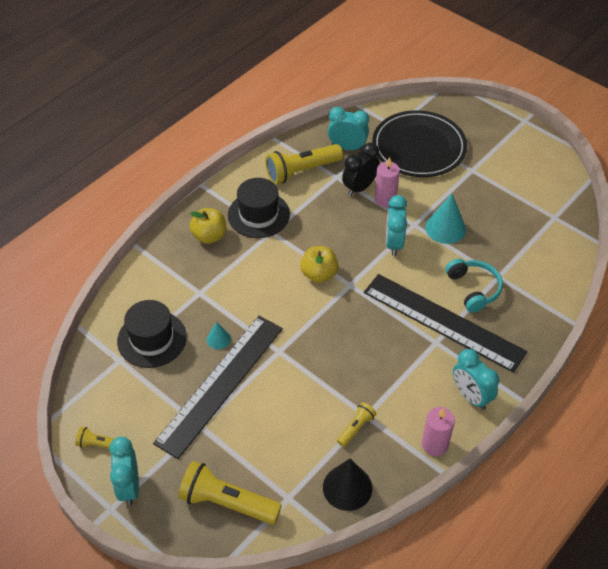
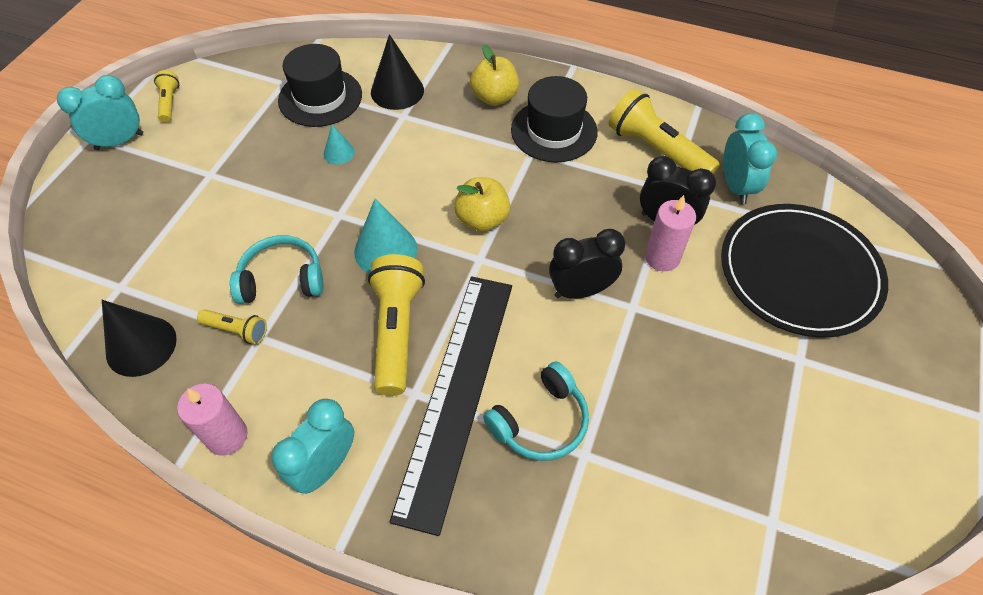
camera: 70 degrees right, 5 degrees up
(171, 290) = (397, 91): none -> black cone
(221, 384) = (273, 174): black ruler -> none
(227, 502) = (107, 229): yellow flashlight -> yellow flashlight (396, 331)
(323, 395) = (282, 279): none -> turquoise headphones
(394, 243) = (581, 290): turquoise clock -> black clock
(445, 228) = (648, 351): turquoise cone -> turquoise cone (385, 250)

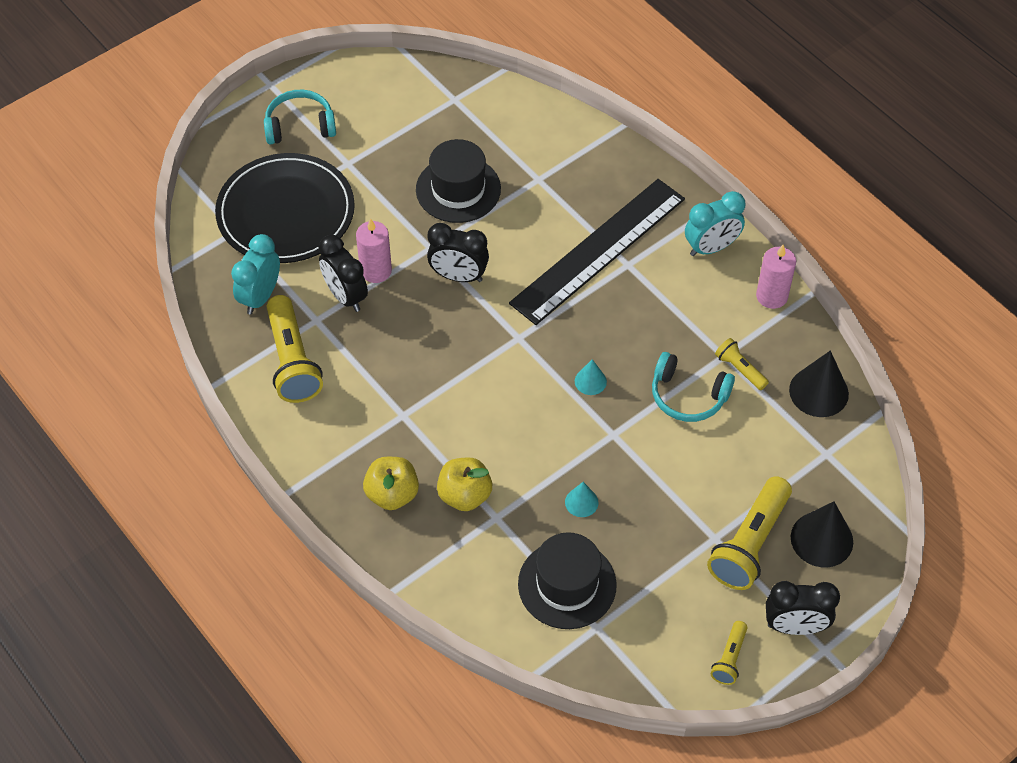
camera: 150 degrees left, 0 degrees up
(119, 141) = (795, 626): turquoise clock -> black clock
(385, 250) = (590, 381): turquoise cone -> turquoise cone, size x0.54
(396, 331) = (617, 312): yellow flashlight -> yellow flashlight (750, 544)
(397, 91) = (483, 553): black cone -> black cone (821, 539)
(482, 219) = (493, 370): yellow apple -> yellow apple (464, 495)
(540, 421) = (553, 209): turquoise headphones -> turquoise headphones (300, 126)
(554, 131) = (365, 427): black hat -> black hat (458, 189)

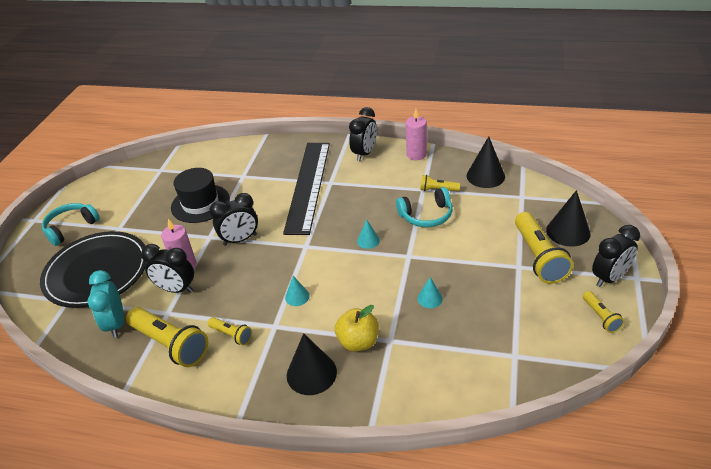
camera: 35 degrees left, 15 degrees down
(355, 394) = (232, 335): none -> yellow flashlight
(392, 494) = (311, 373): yellow apple -> black cone
(453, 397) = (297, 296): none -> turquoise cone
(567, 584) = (471, 345): black hat -> none
(711, 247) = (364, 153): turquoise clock -> black clock

